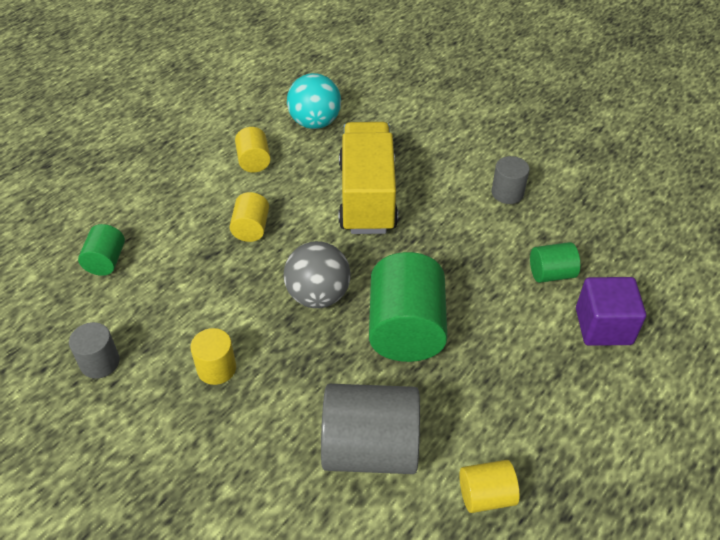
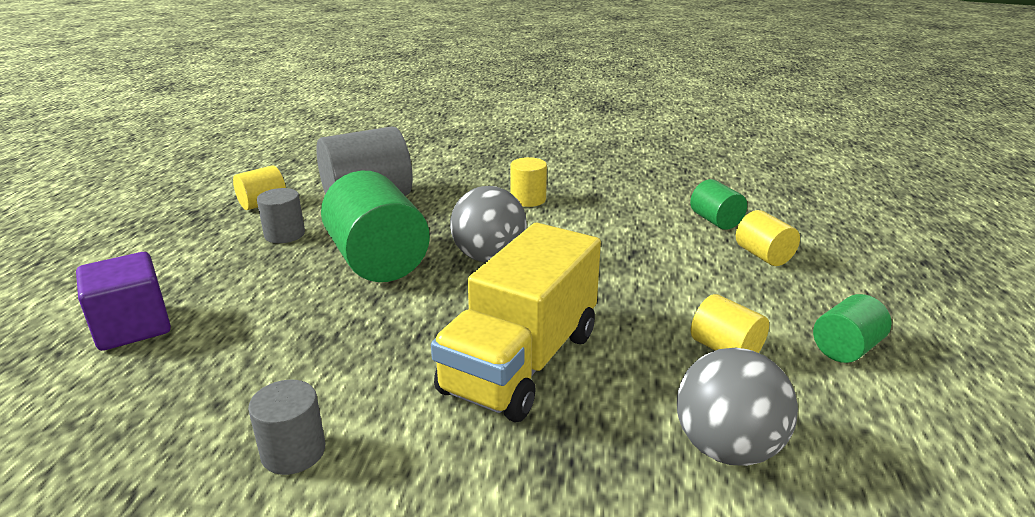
camera: 150 degrees right, 20 degrees down
(100, 362) = (618, 181): grey cylinder -> grey cylinder (284, 234)
(251, 228) = (623, 283): yellow cylinder -> yellow cylinder (763, 256)
(315, 122) = (727, 448): turquoise ball -> grey ball
(367, 197) = (521, 362): yellow truck -> yellow truck turned 60 degrees clockwise
(551, 274) = (205, 359): green cylinder -> green cylinder (846, 348)

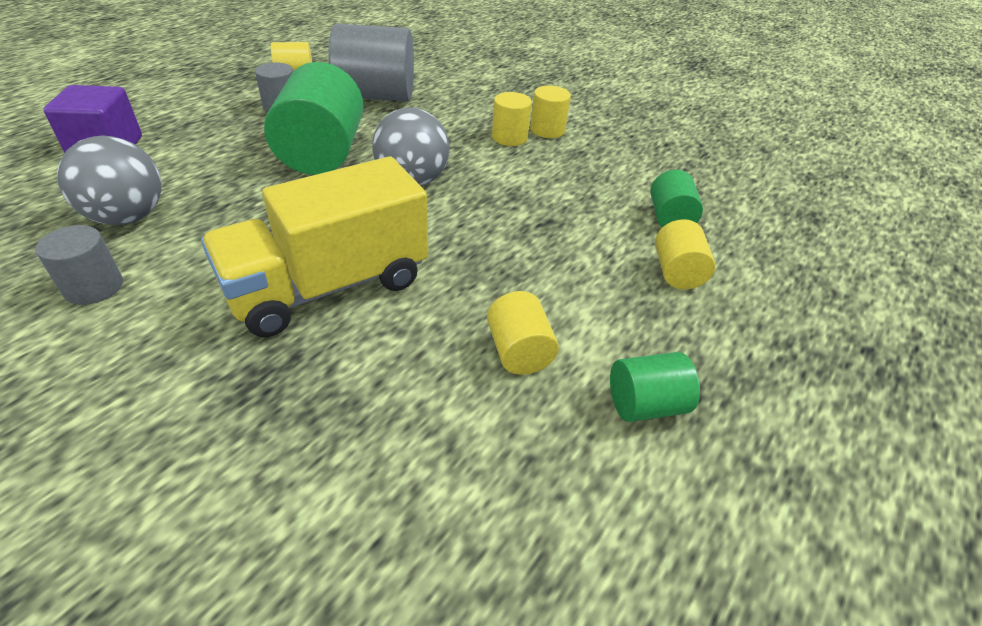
camera: 25 degrees right, 15 degrees up
(551, 185) = (547, 130): none -> yellow cylinder
(727, 448) = (405, 445): grey ball -> grey ball (128, 217)

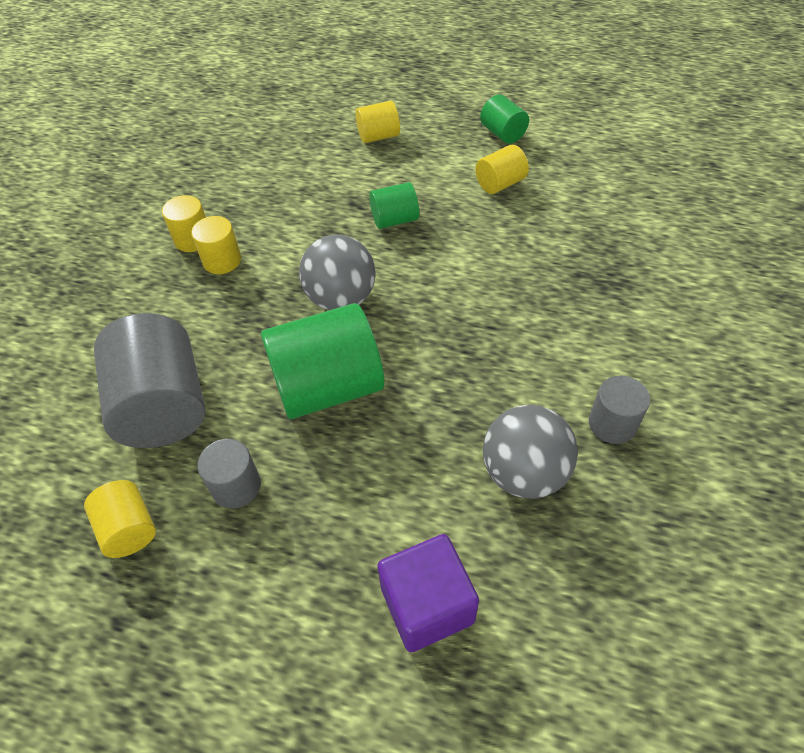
camera: 105 degrees left, 10 degrees up
(328, 286) = (508, 288): yellow truck -> none
(670, 218) = (312, 147): green cylinder -> green cylinder (394, 220)

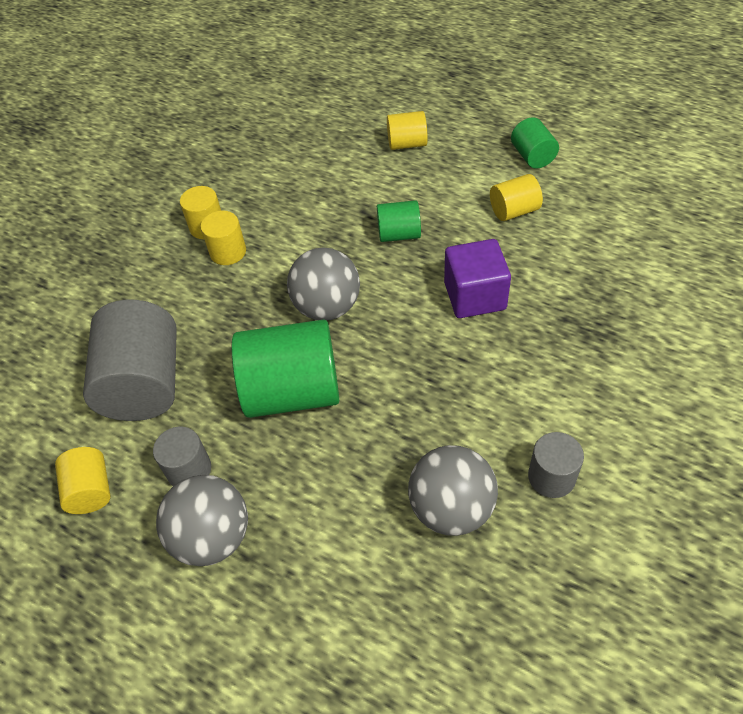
camera: 15 degrees right, 0 degrees up
(281, 551) = (212, 537): none -> grey ball
(427, 605) = (327, 612): purple cube -> purple cube (475, 296)

